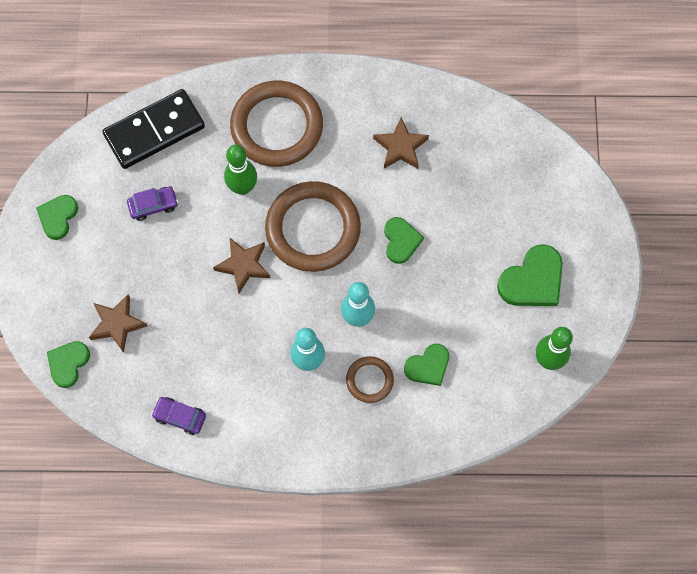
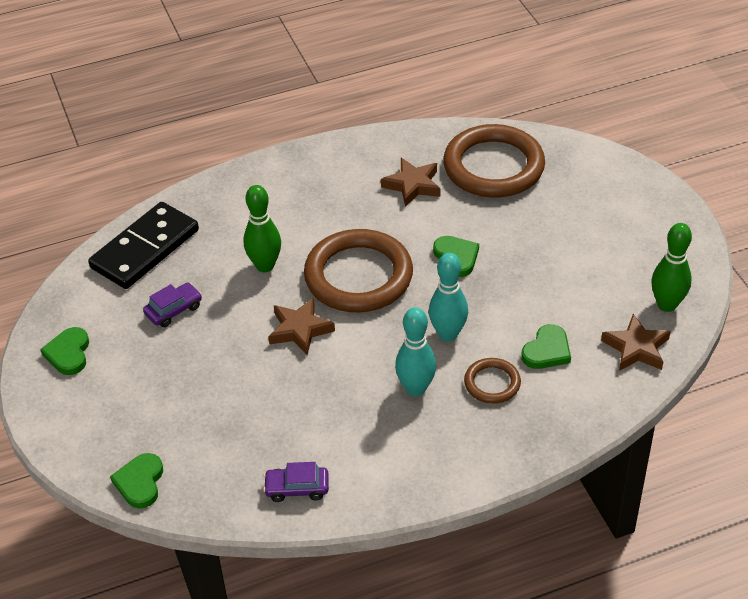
camera: 20 degrees left, 25 degrees down
(117, 324) = (181, 427): brown star -> brown star (636, 348)
(277, 126) = (275, 207): brown ring -> brown ring (493, 166)
(532, 280) = (609, 246): green heart -> none

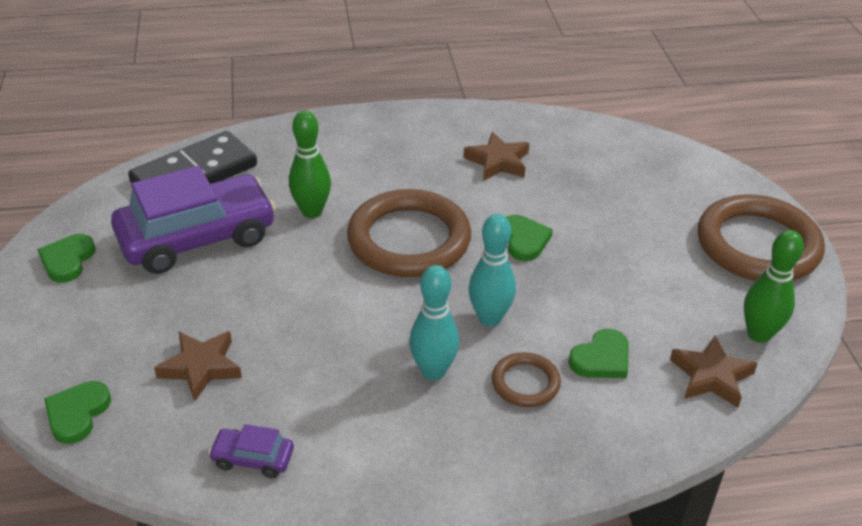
camera: 10 degrees right, 5 degrees down
(174, 310) = (197, 238): purple car -> purple car, size x2.37
(300, 330) = (324, 282): brown star -> brown star (201, 367)
(493, 166) = (591, 158): brown ring -> brown ring (758, 245)

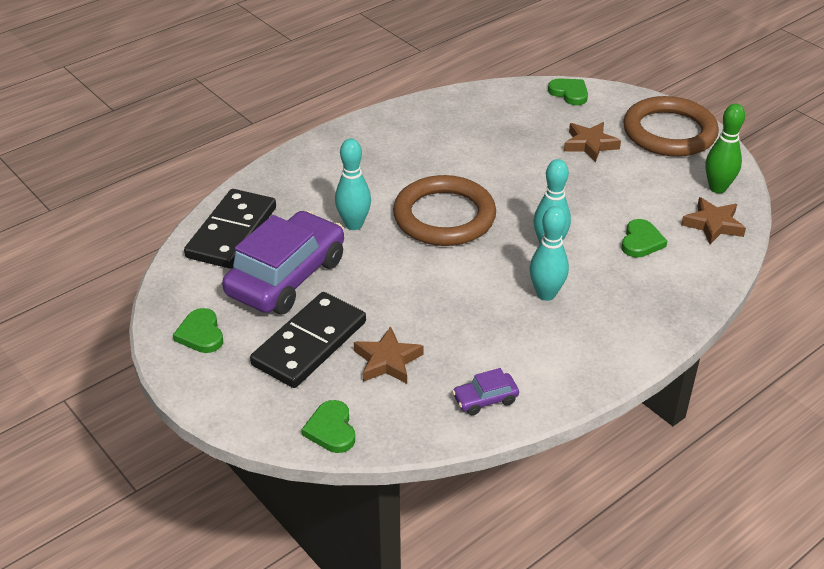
camera: 30 degrees left, 0 degrees up
(149, 314) = (310, 343): none -> black domino
(312, 211) = (354, 224): green bowling pin -> turquoise bowling pin
(498, 162) = (452, 139): brown star -> brown star (590, 144)
(524, 240) = (522, 186): green heart -> green heart (569, 93)
(525, 383) = (610, 276): brown ring -> none

